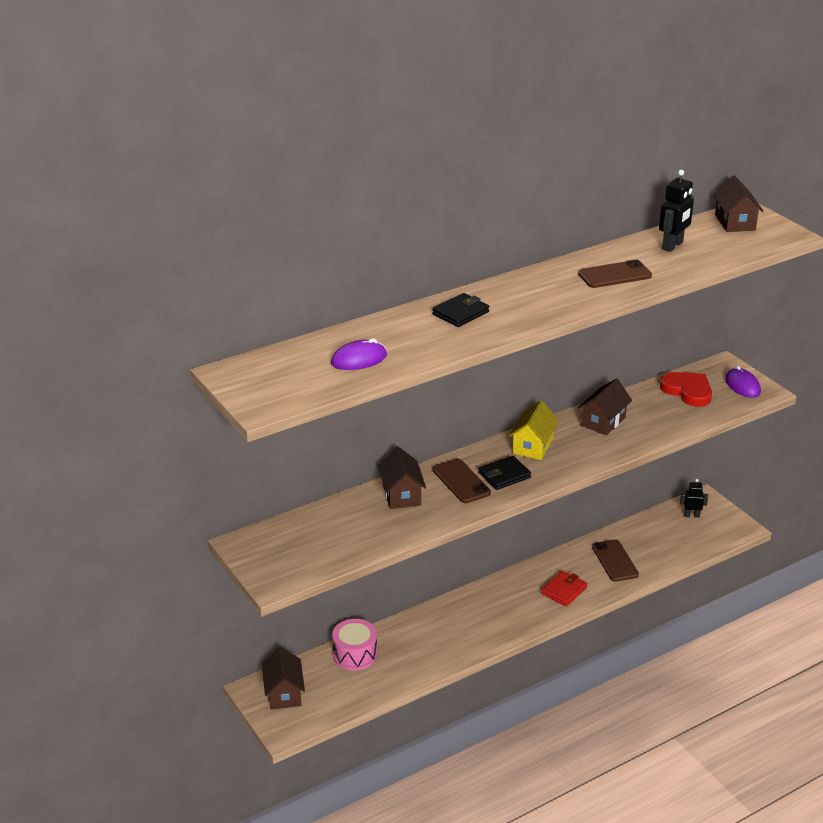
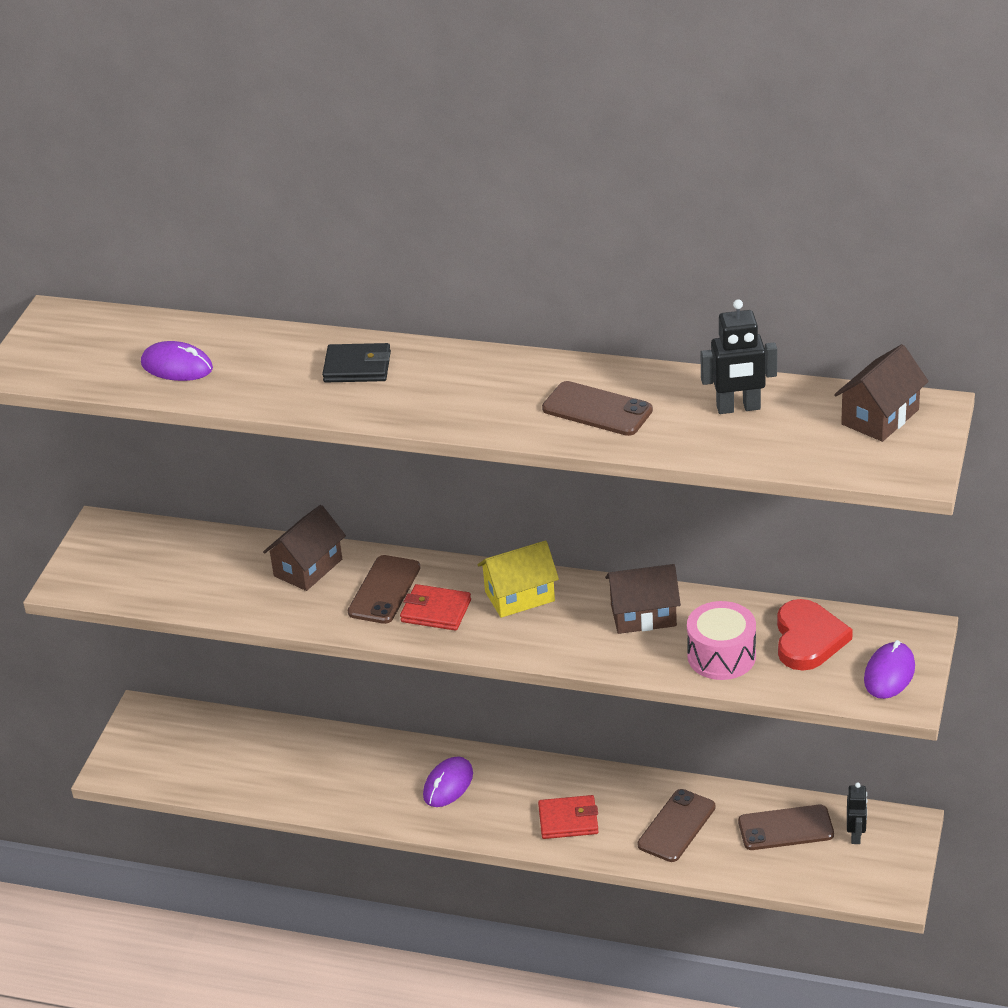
camera: 50 degrees right, 5 degrees up
(284, 693) = (161, 734): brown house -> none
(355, 654) = (272, 741): pink drum -> pink drum (721, 656)
(481, 613) = (448, 785): none -> purple mouse
(504, 475) = (436, 611): black wallet -> red wallet
(660, 531) = (785, 828): none -> brown phone
(691, 515) = (856, 835): black robot -> black robot turned 45 degrees clockwise

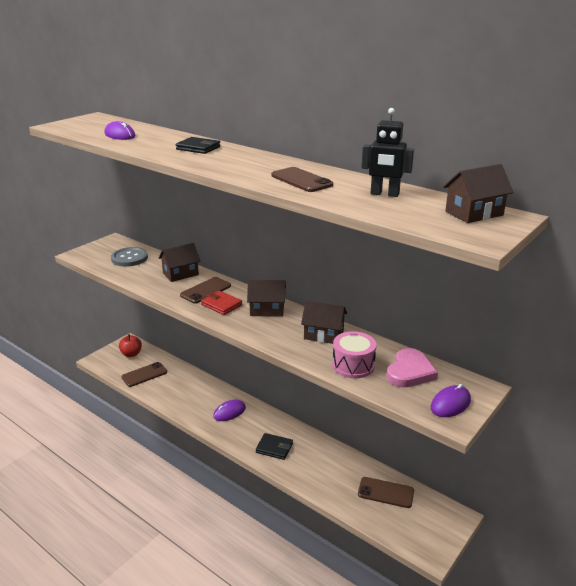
camera: 20 degrees right, 10 degrees down
(171, 735) = (131, 354): none -> red apple
(178, 561) = (129, 258): none -> grey button
(519, 596) = (267, 310): yellow house -> brown house
(568, 820) = (274, 448): red wallet -> black wallet
(676, 826) = (327, 470): brown phone -> brown phone (144, 375)
(808, 639) = (410, 371): red heart -> pink heart
(856, 835) = (424, 511): black robot -> none

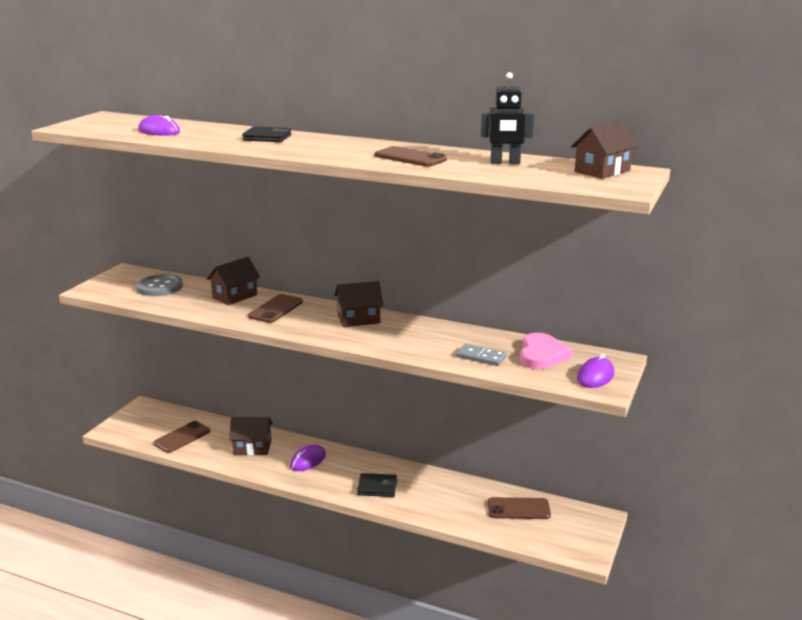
camera: 15 degrees left, 5 degrees down
(131, 354) = (154, 418): red apple -> none
(221, 305) = (303, 320): red wallet -> none
(323, 335) = (435, 334): brown house -> brown house (252, 447)
(353, 365) = (481, 357): pink drum -> grey domino

